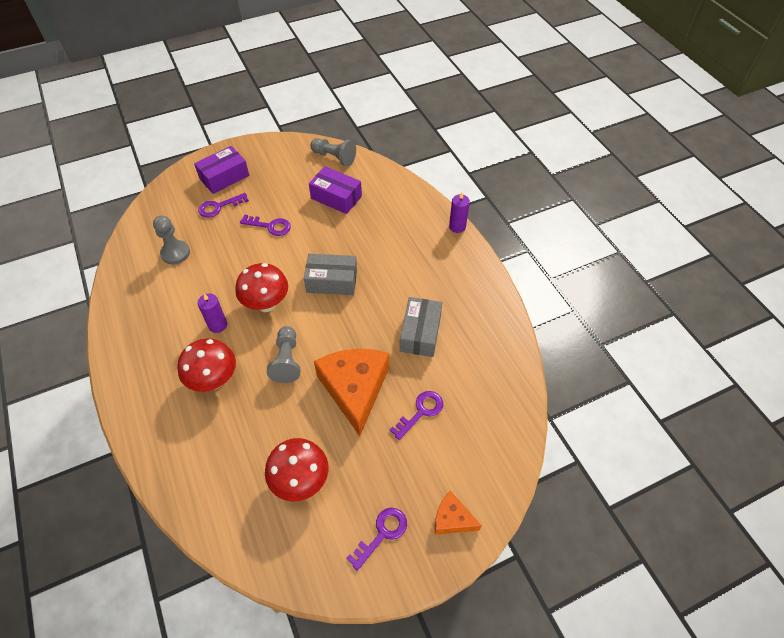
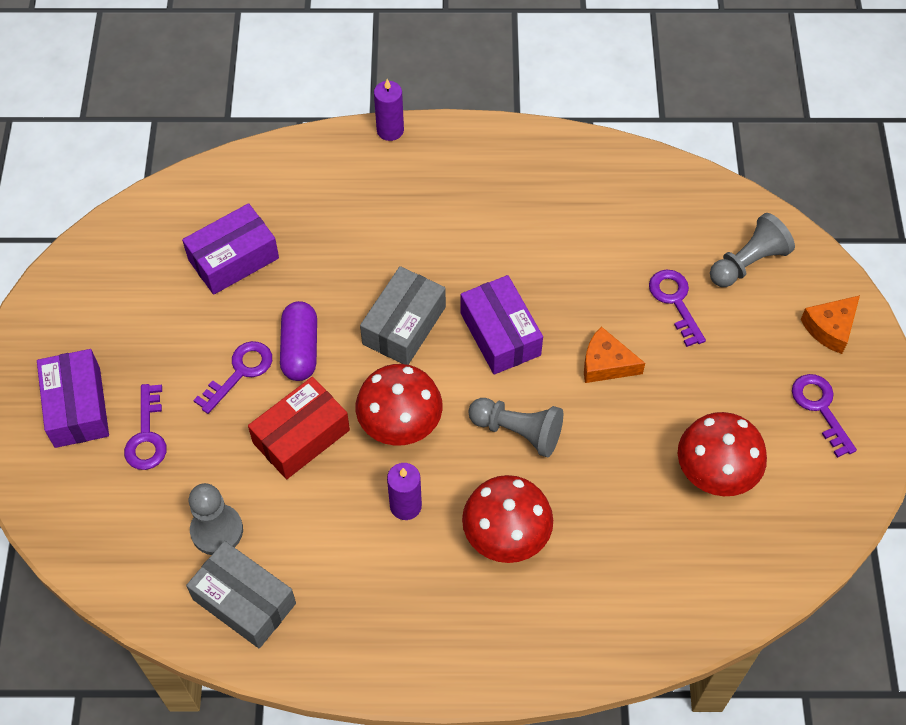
camera: 65 degrees left, 5 degrees up
(242, 265) = (301, 436): none -> red box
(295, 244) = (300, 349): none -> purple capsule
(334, 157) = (138, 229): grey pawn -> grey pawn (748, 262)
(348, 327) = (500, 334): none -> purple box
(355, 389) = (606, 364): orange cheese -> orange cheese, size x0.50
(420, 333) = (554, 252): grey box -> grey box (244, 601)

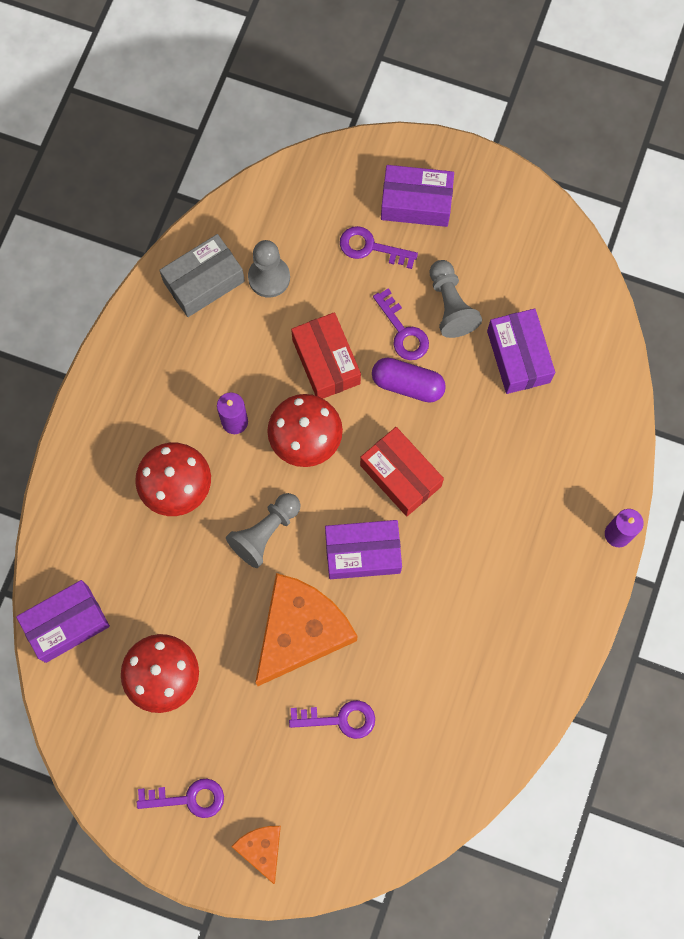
camera: 110 degrees right, 15 degrees up
(404, 325) = (400, 475): grey box -> red box
(606, 364) = (300, 631): orange cheese -> orange cheese, size x2.01
(707, 597) = (66, 623): none -> purple box
(748, 262) = (356, 806): grey pawn -> grey pawn (450, 305)

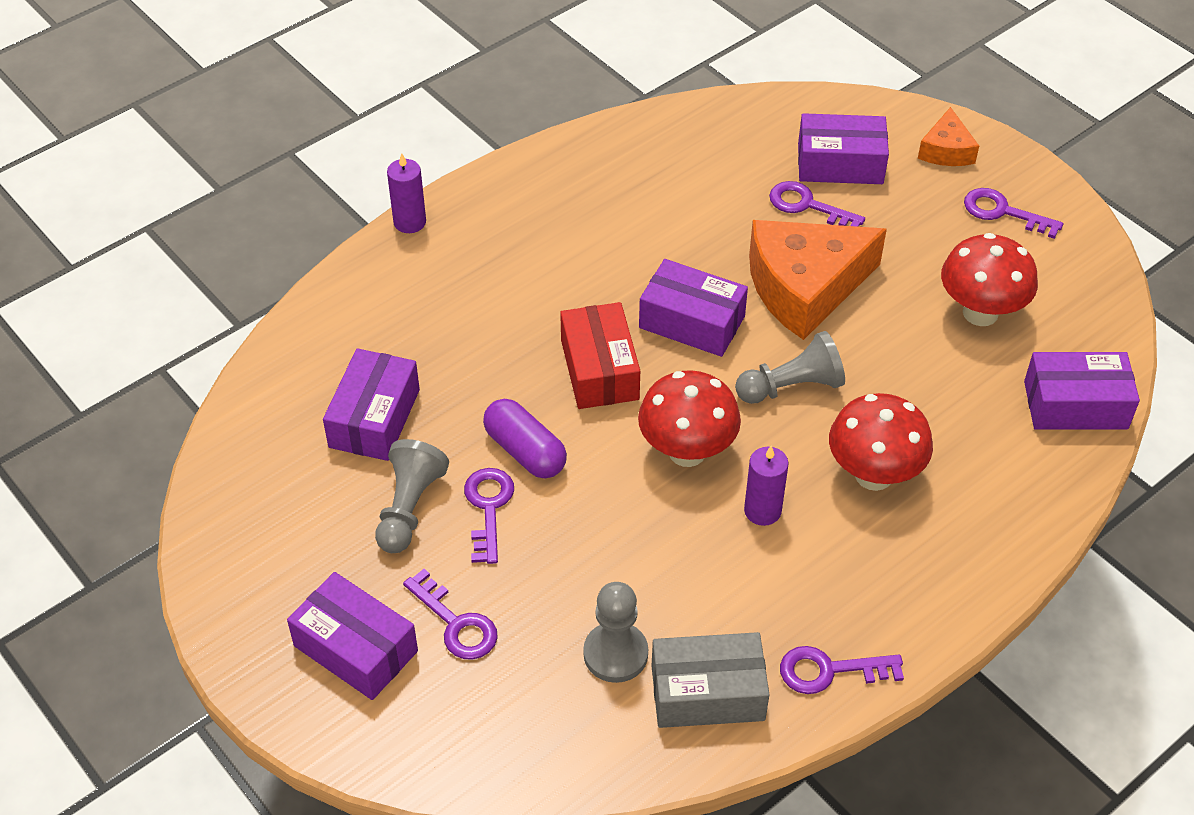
camera: 150 degrees left, 25 degrees down
(141, 332) = (829, 671): none -> purple key
(326, 362) = (606, 521): red box -> none
(338, 783) = (840, 164): none -> purple box

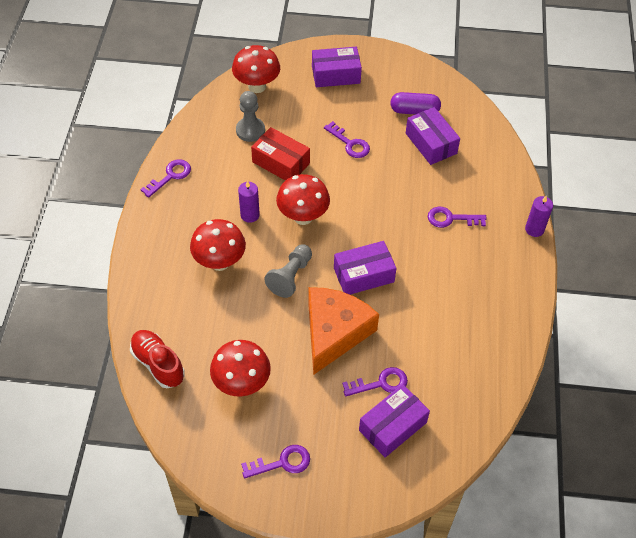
camera: 135 degrees right, 5 degrees up
(409, 508) = (376, 124): grey pawn -> none
(456, 623) = (314, 103): purple key -> purple key (451, 219)
(511, 736) = (257, 86): none -> red mushroom
(525, 451) = (362, 172): purple capsule -> purple capsule (414, 111)
(599, 370) = (375, 224): red box -> red box (281, 162)
(707, 693) = (206, 140): grey box -> none
(946, 150) = (348, 485): orange cheese -> none
(1075, 405) = (158, 364): purple box -> red shoe

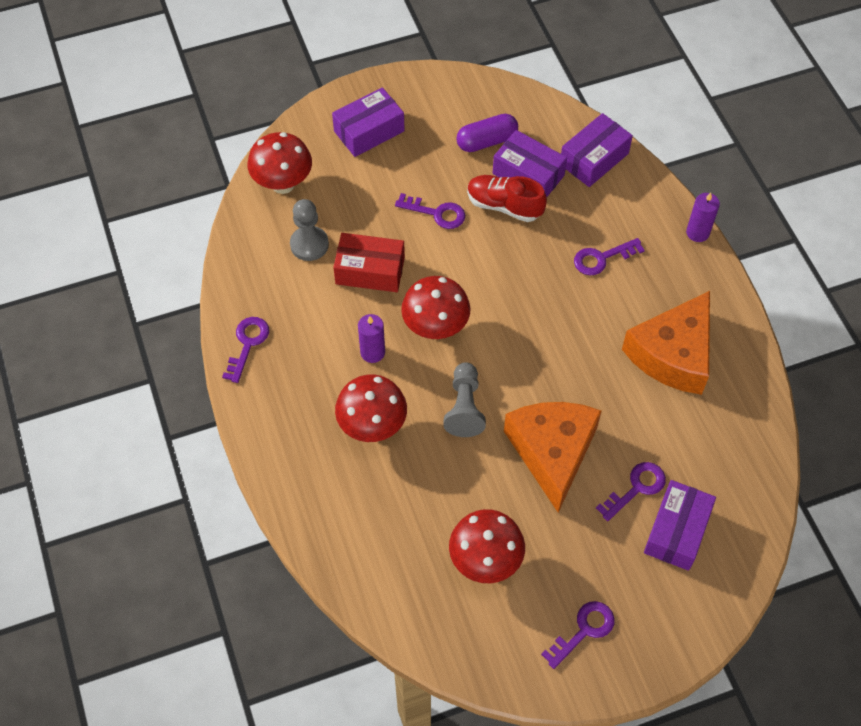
camera: 25 degrees left, 5 degrees up
(158, 364) = (376, 583): red shoe -> red shoe (504, 206)
(363, 275) = (545, 369): purple box -> purple box (594, 159)
(464, 304) = (673, 354): none -> orange cheese

